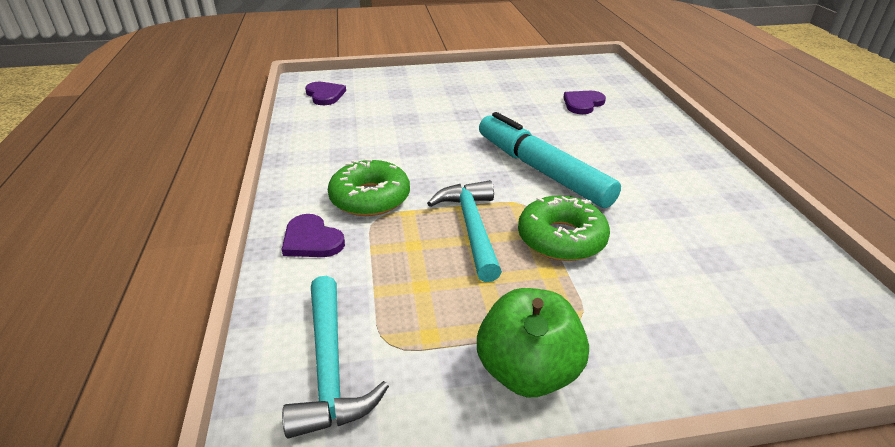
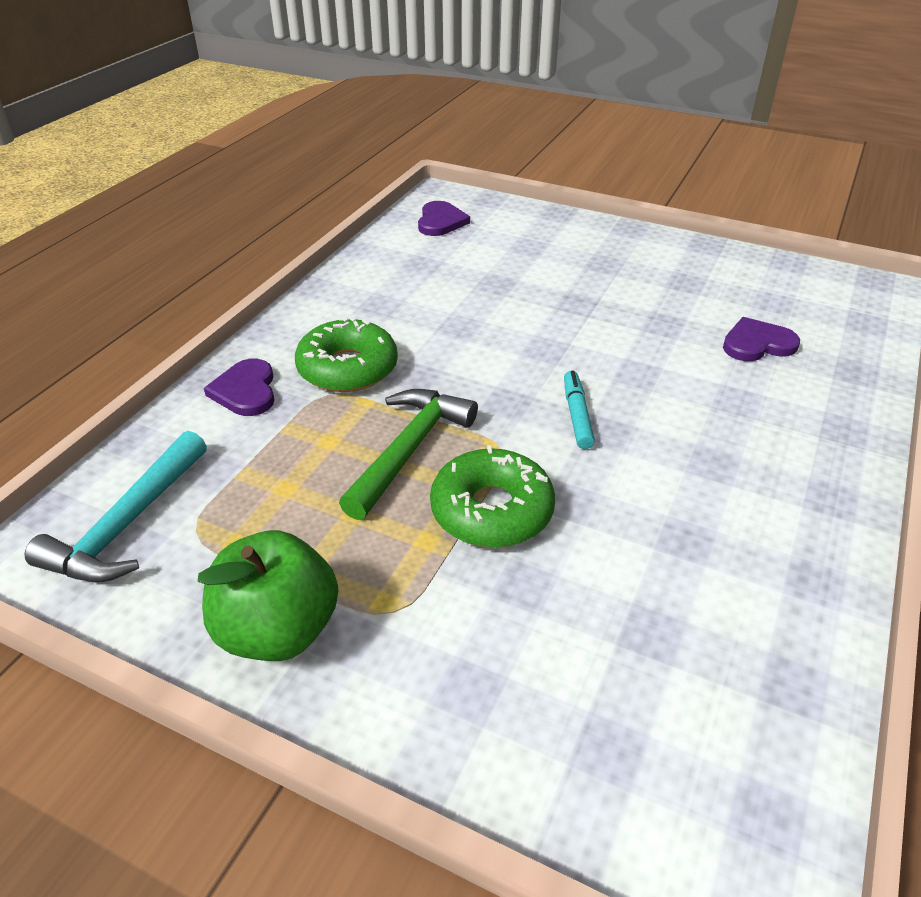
camera: 35 degrees right, 5 degrees up
(472, 228) = (409, 450): turquoise hammer -> green hammer
(541, 170) = (577, 415): turquoise marker -> turquoise marker, size x0.43

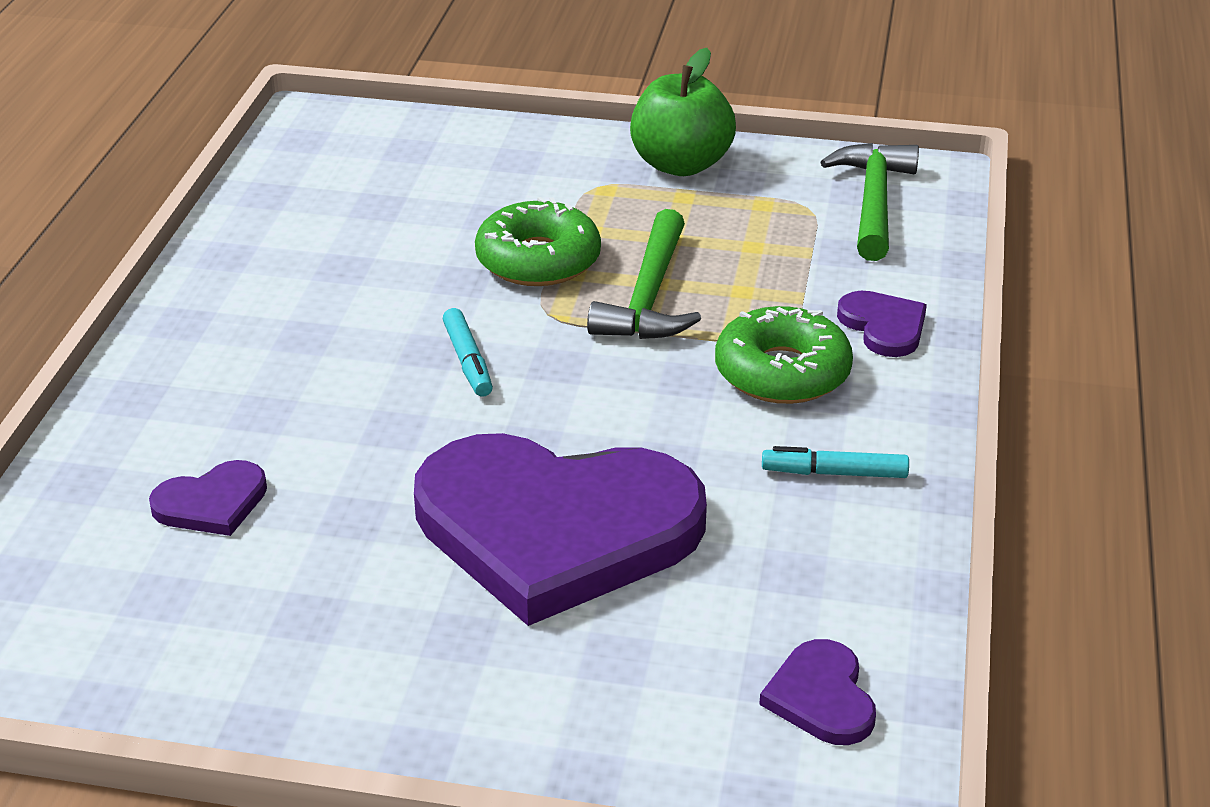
camera: 165 degrees right, 5 degrees down
(127, 524) = (873, 202): turquoise hammer -> green hammer
(363, 303) = (834, 473): none -> turquoise marker
(542, 300) = (555, 529): none -> purple heart

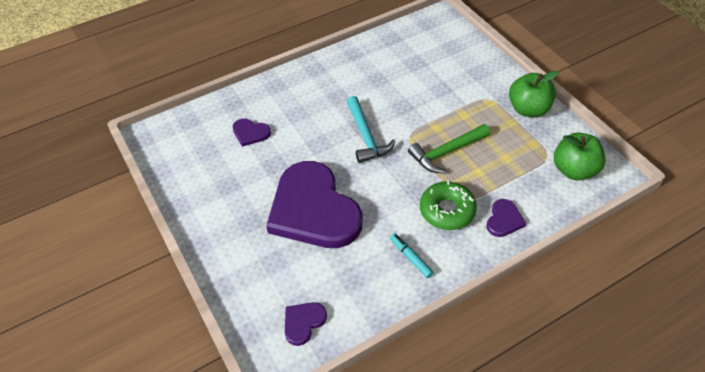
camera: 50 degrees right, 15 degrees up
(468, 361) = (366, 136): turquoise marker -> turquoise hammer
(538, 260) = (433, 115): green donut -> none
(873, 202) = (574, 170): green hammer -> green apple

